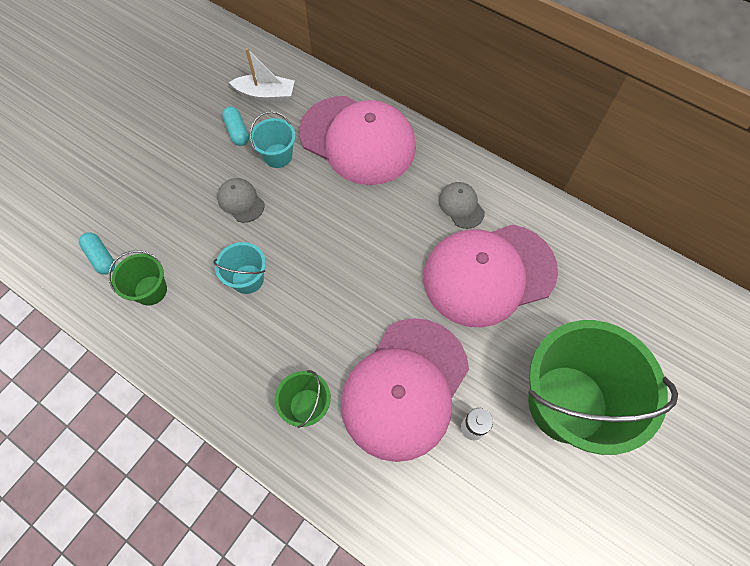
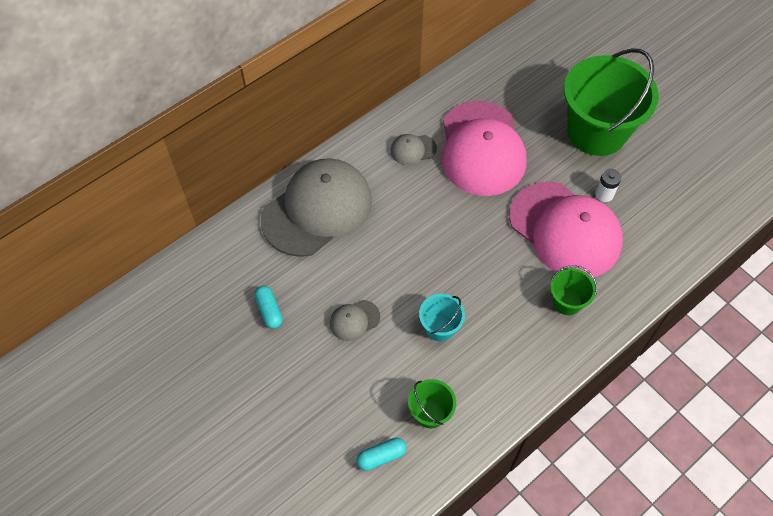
camera: 75 degrees left, 5 degrees down
(237, 131) = (269, 311): turquoise capsule -> turquoise capsule turned 75 degrees clockwise
(266, 95) = (232, 277): white boat -> none
(277, 156) = (312, 279): turquoise bucket -> none
(358, 140) = (317, 209): pink cap -> grey cap

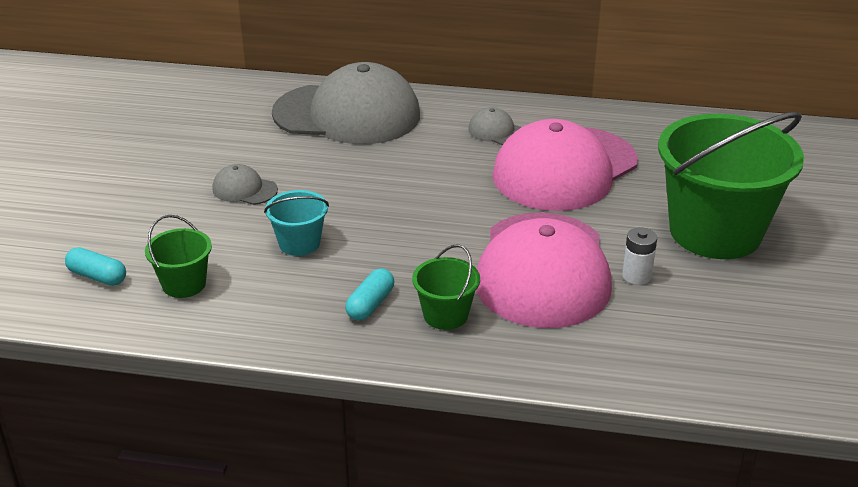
camera: 50 degrees right, 25 degrees down
(269, 311) = (199, 141): turquoise capsule -> turquoise capsule (370, 304)

